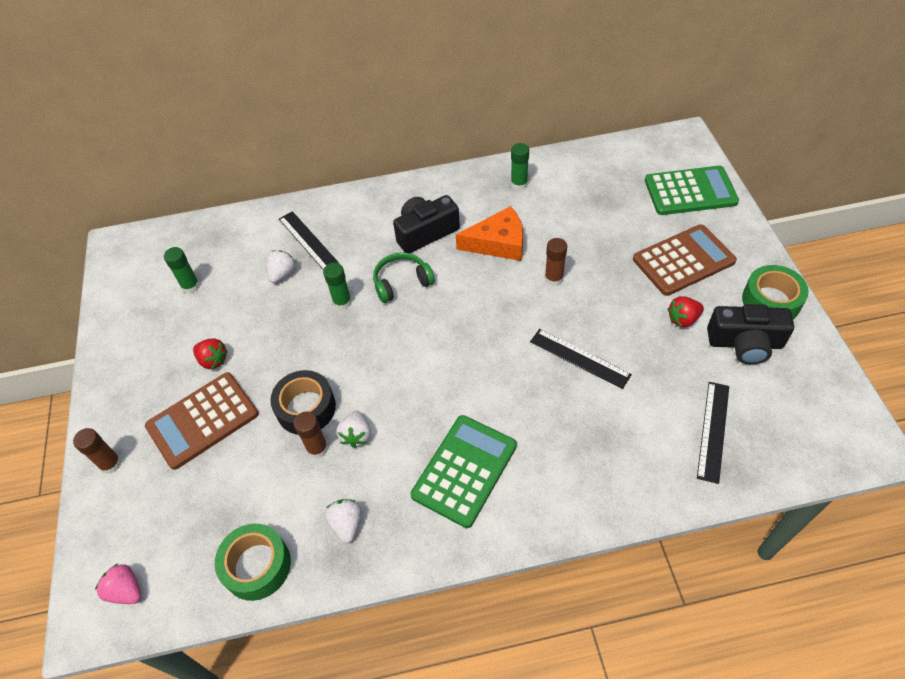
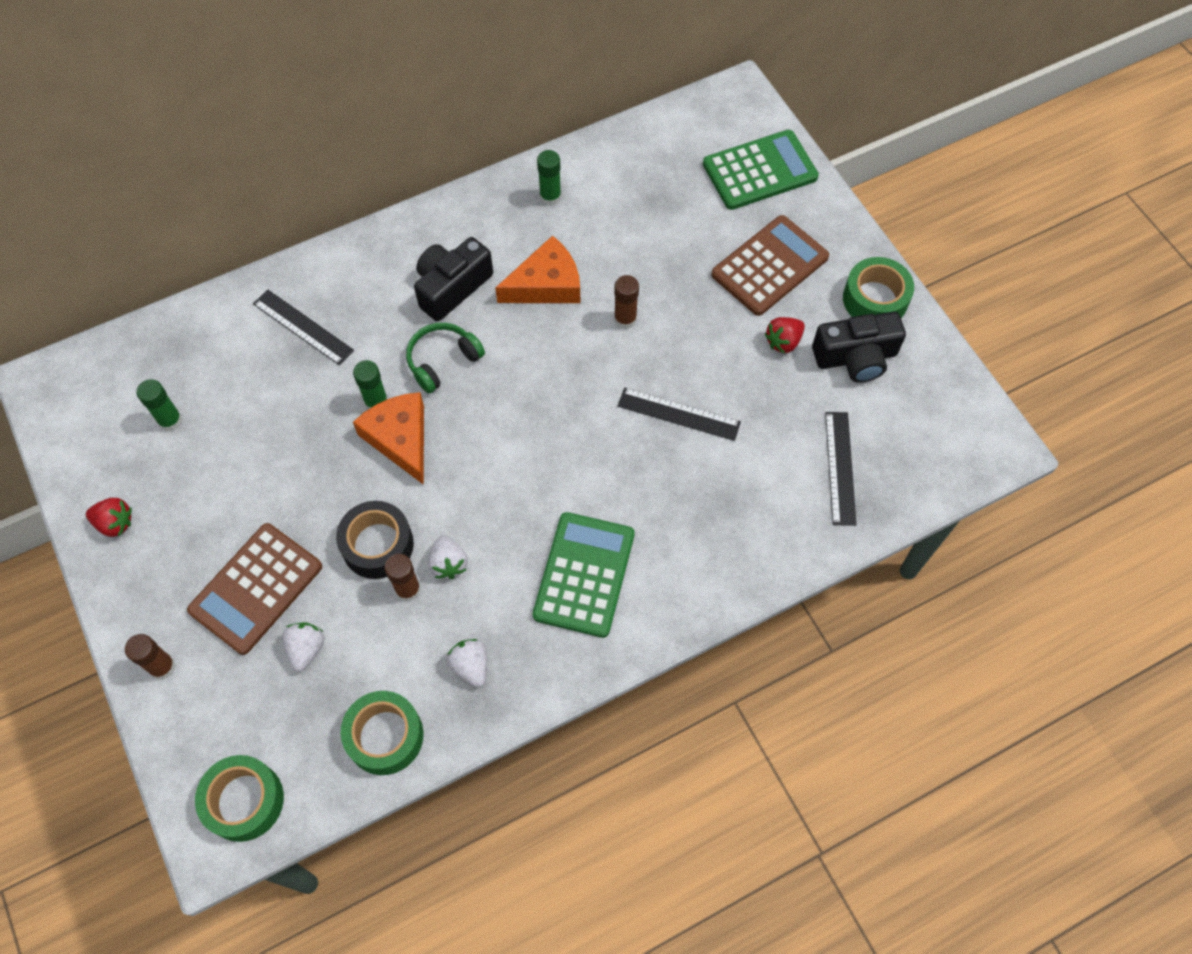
camera: 20 degrees left, 10 degrees up
(126, 590) = (244, 801): pink strawberry -> green tape
(213, 360) = (239, 512): red strawberry -> red strawberry (115, 523)
(282, 274) = (286, 379): white strawberry -> white strawberry (306, 649)
(351, 332) = (400, 439): none -> orange cheese

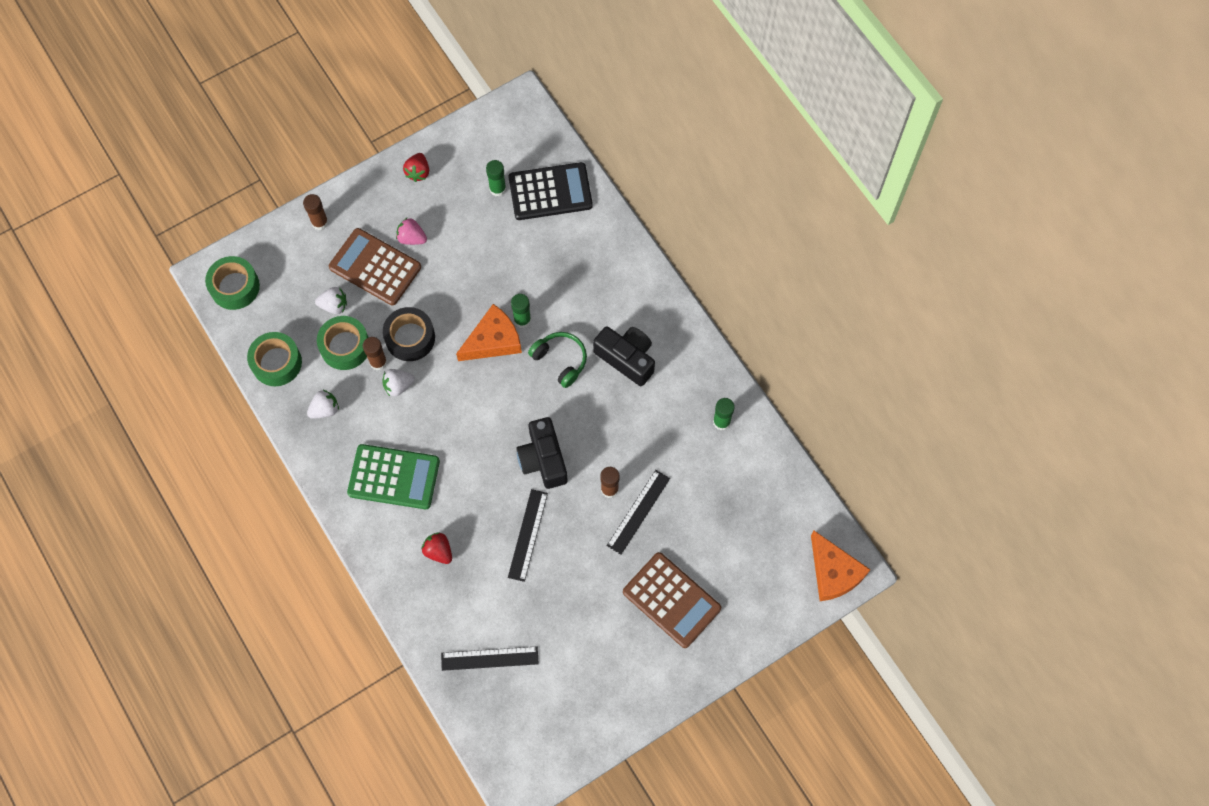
camera: 85 degrees right, 5 degrees up
(192, 356) = (550, 192): none -> black calculator
(220, 536) = (412, 238): none -> pink strawberry
(303, 327) = (581, 260): black ruler -> black ruler (638, 511)
(546, 284) = (636, 427): orange cheese -> orange cheese (833, 572)
(760, 171) = (769, 589): green calculator -> none
(783, 342) = (599, 613): red strawberry -> red strawberry (438, 551)
(855, 357) = (589, 671): black camera -> black camera (543, 459)
(875, 299) = (647, 687): green tape -> green tape (345, 346)

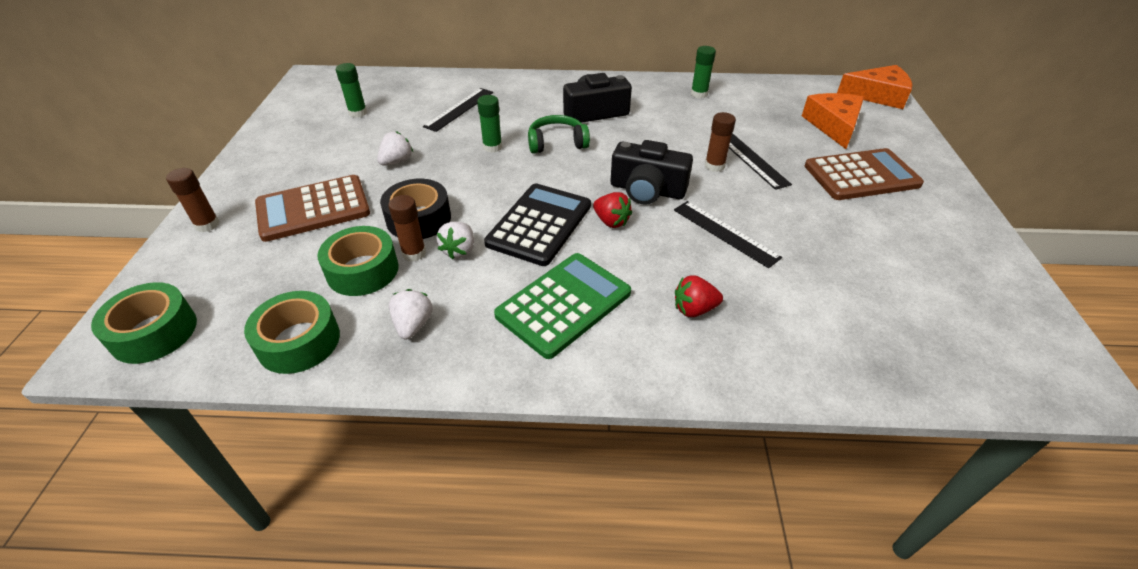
camera: 55 degrees left, 25 degrees down
(334, 305) = (306, 257): white strawberry -> white strawberry (397, 161)
(412, 238) = (323, 174): pink strawberry -> none
(418, 172) = (272, 144): red strawberry -> red strawberry (611, 221)
(489, 658) = (872, 328): black ruler -> black ruler (459, 109)
(493, 340) = (491, 170): orange cheese -> orange cheese (833, 125)
(550, 192) = (402, 92): black calculator -> black calculator (539, 224)

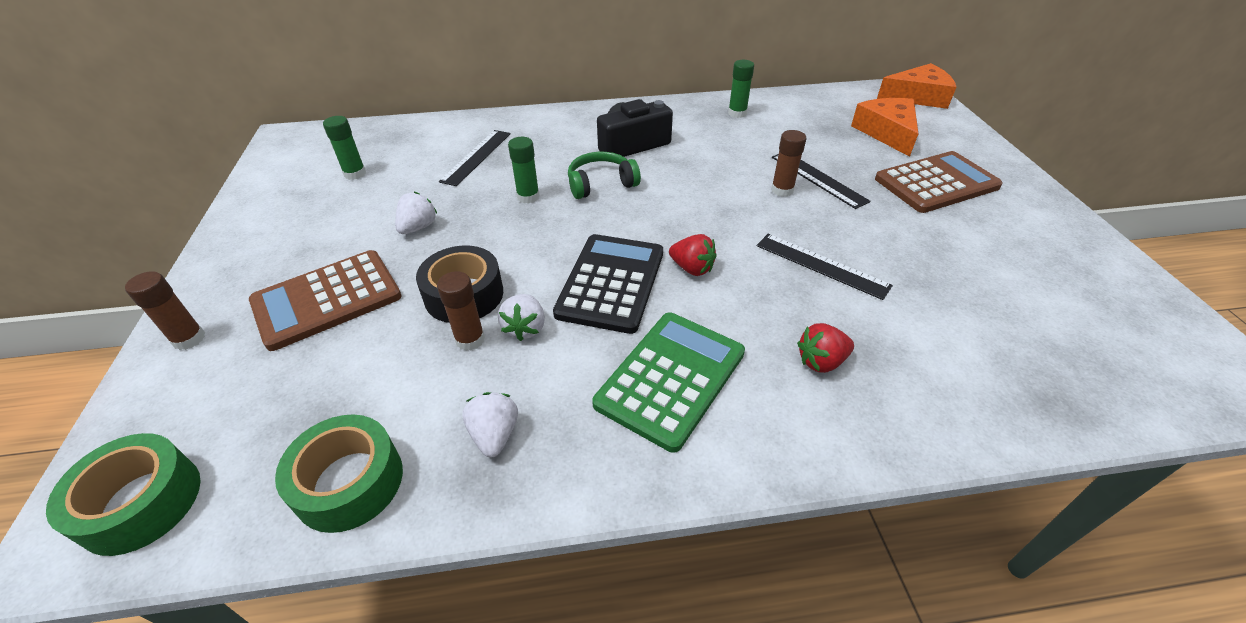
camera: 10 degrees left, 0 degrees up
(362, 270) = (410, 371): green tape -> none
(647, 190) = (719, 226): black camera -> none

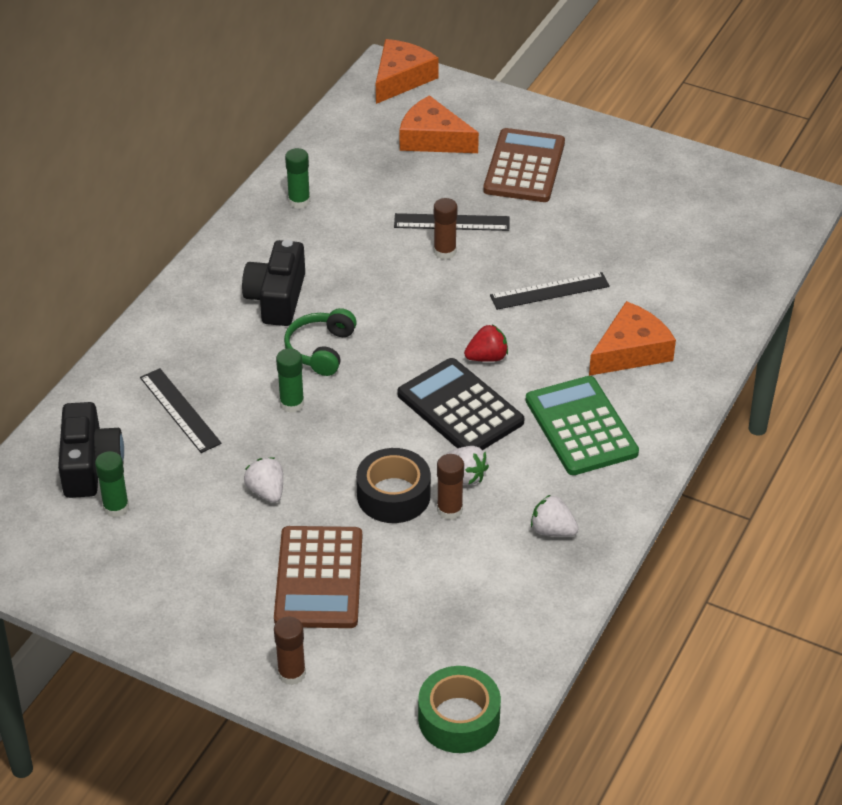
camera: 55 degrees left, 0 degrees up
(349, 482) = (530, 612): green tape -> none
(392, 148) = (90, 465): none -> black camera
(821, 361) = (631, 351): red strawberry -> orange cheese

